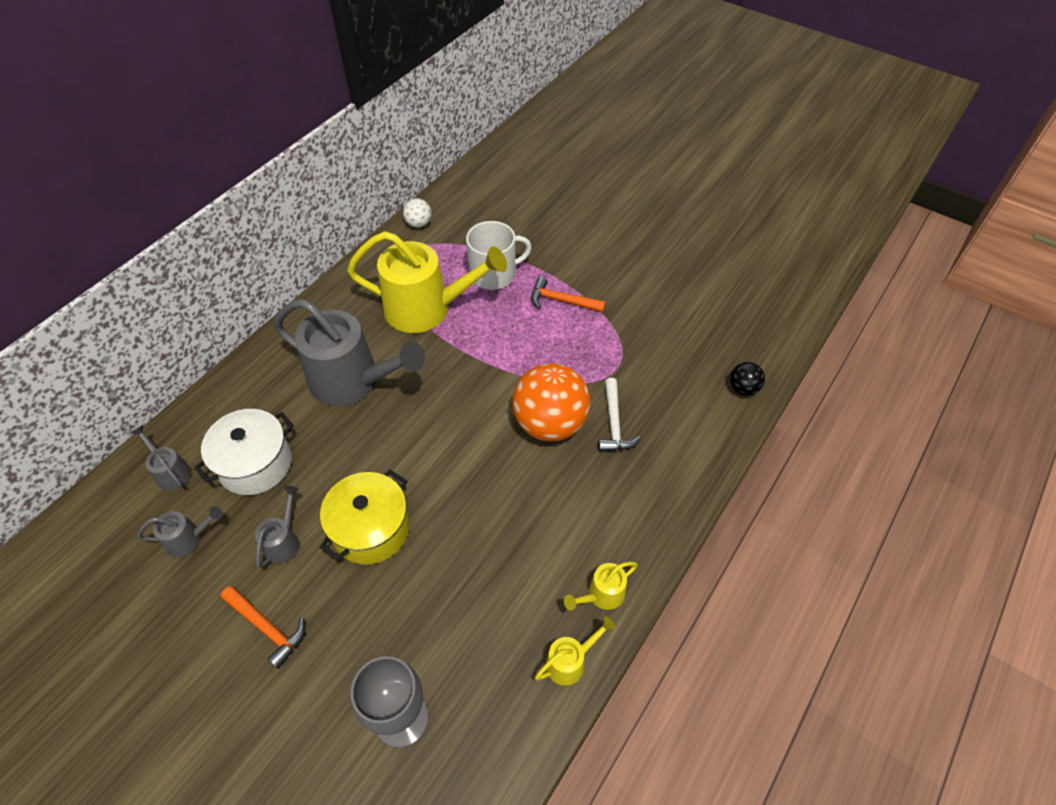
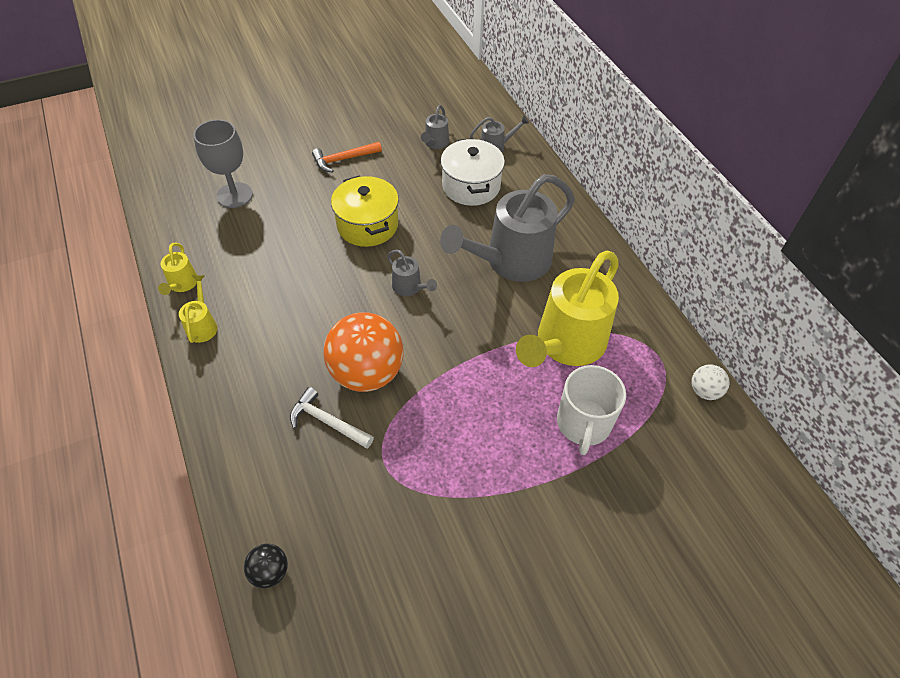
camera: 120 degrees right, 0 degrees up
(284, 541) = (396, 182): grey watering can -> grey watering can (410, 288)
(562, 301) = (506, 467): orange hammer -> none

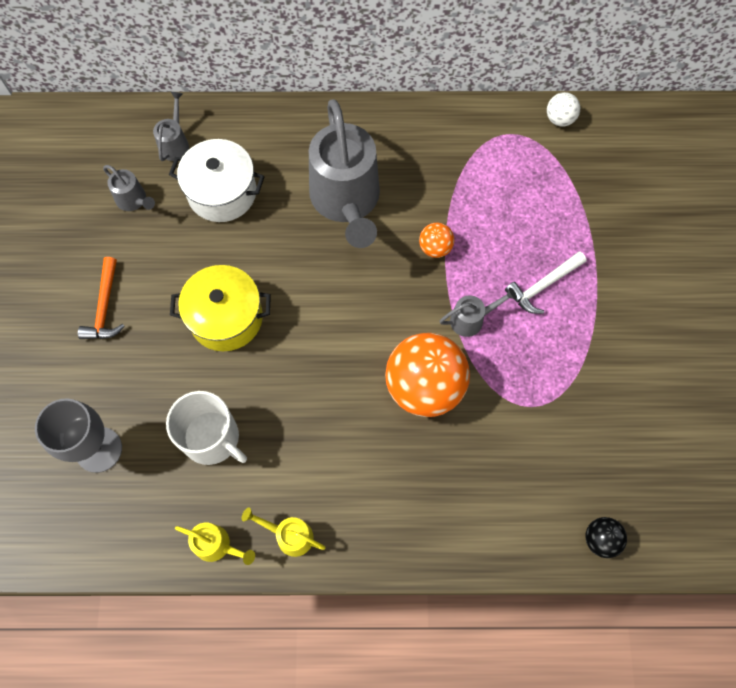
camera: 65 degrees left, 15 degrees up
(327, 422) = (466, 442): white hammer -> white hammer (543, 286)
(410, 288) = (336, 308): grey watering can -> grey watering can (472, 319)
(504, 336) = (435, 248): none -> orange ball
(565, 345) = (467, 201): yellow watering can -> none
(583, 423) = (554, 226): white mug -> white mug (212, 438)

